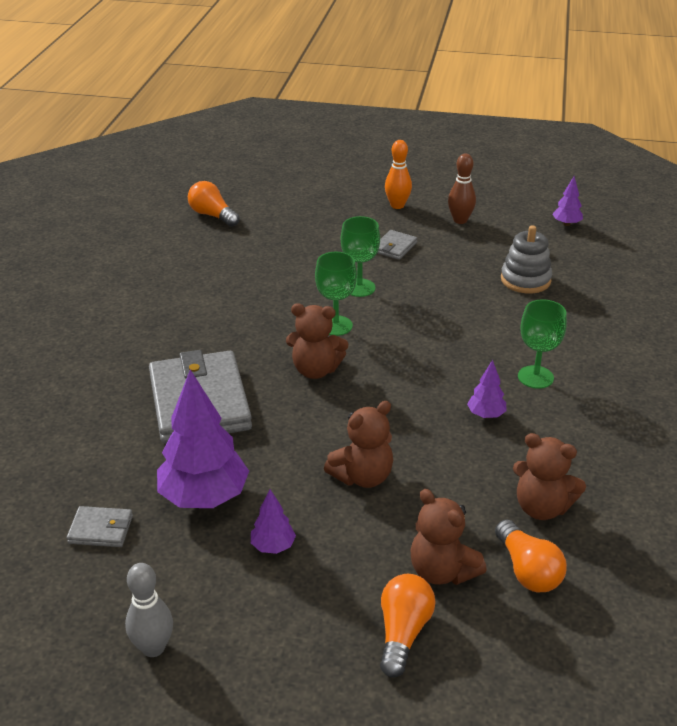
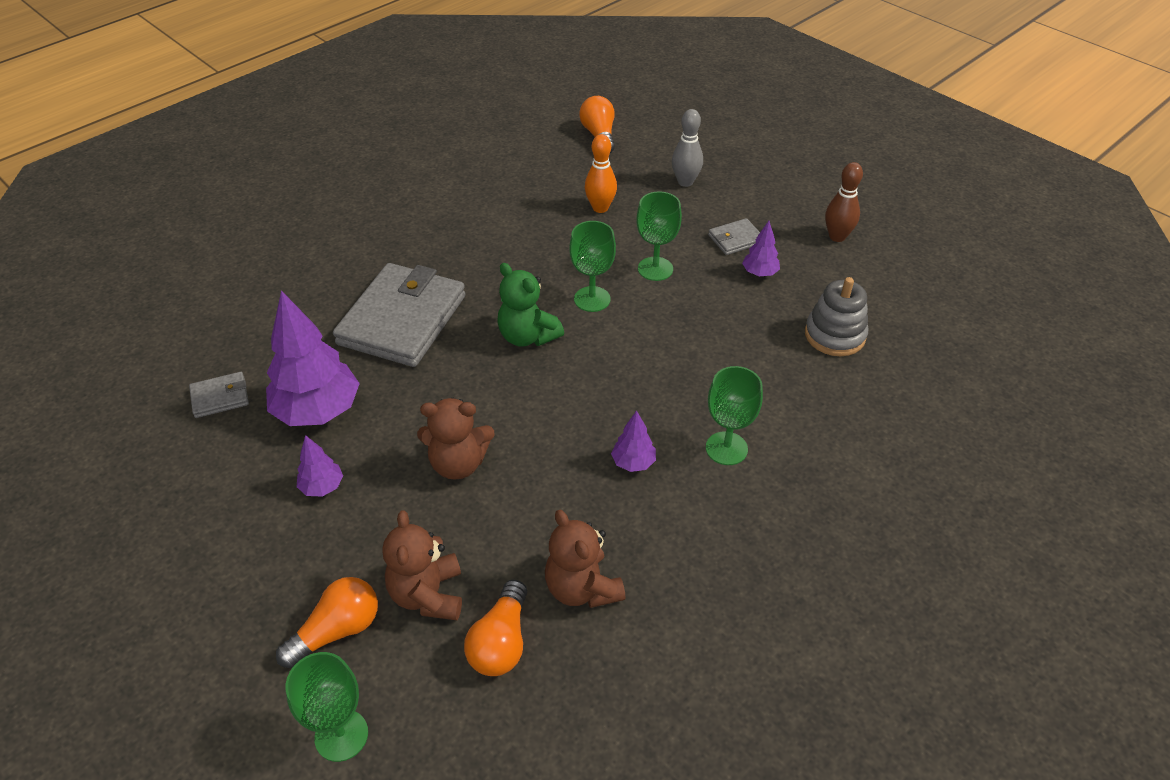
camera: 35 degrees right, 10 degrees up
(101, 529) = (220, 397): grey wallet -> grey wallet turned 60 degrees counterclockwise
(153, 648) = (155, 521): grey bowling pin -> grey bowling pin (685, 182)
(315, 370) = (527, 336): brown teddy bear -> green teddy bear
(397, 205) = (788, 193): orange bowling pin -> orange bowling pin (600, 208)
(488, 695) = (341, 735): none -> green goblet
(566, 224) = (955, 289): purple tree -> purple tree (759, 273)

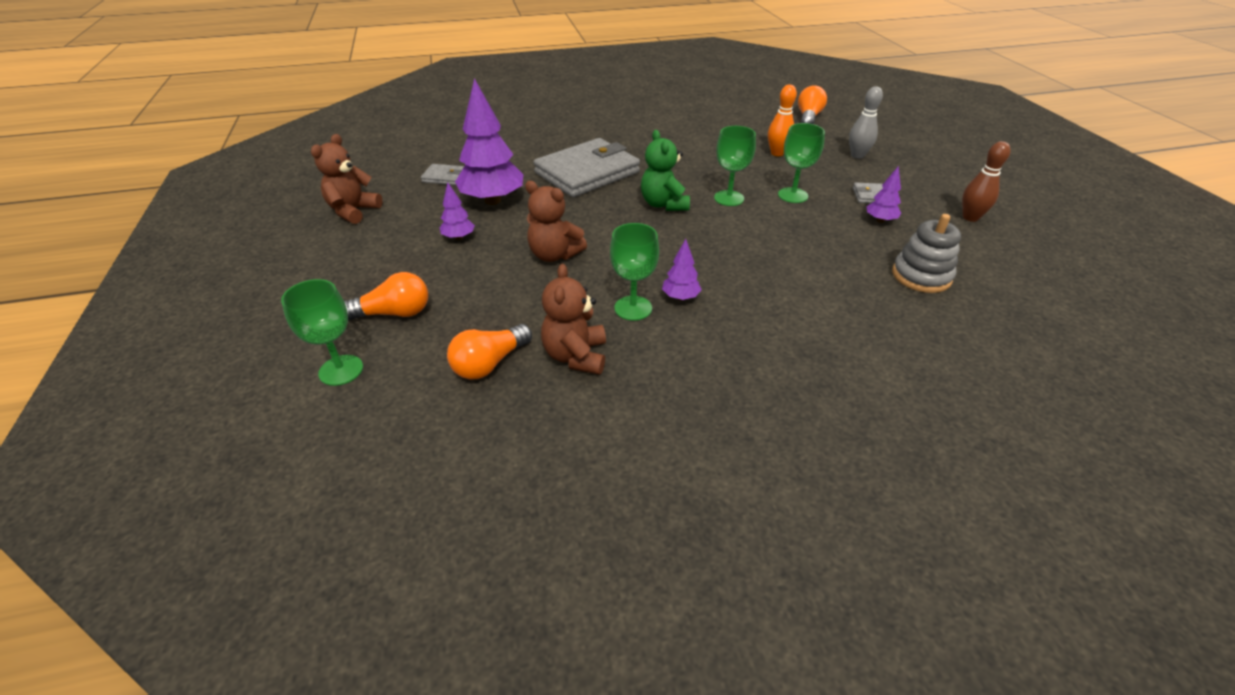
camera: 30 degrees right, 5 degrees down
(428, 595) = (467, 317): brown teddy bear -> brown teddy bear (353, 211)
(726, 448) = (764, 315): green goblet -> green goblet (633, 308)

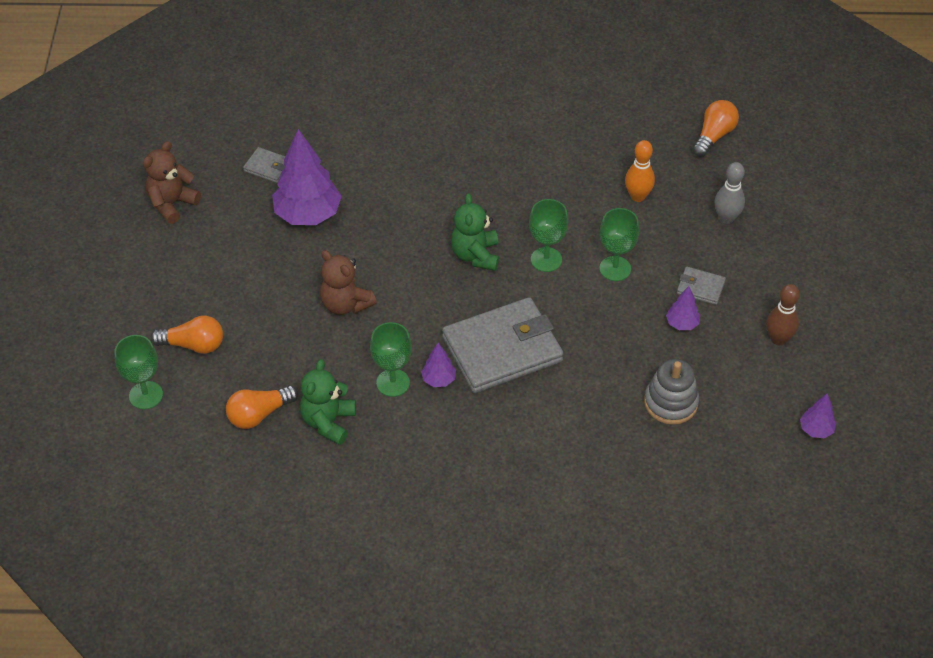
camera: 15 degrees right, 10 degrees up
(459, 237) = (264, 262): purple tree -> purple tree (816, 430)
(576, 356) = (328, 422): brown teddy bear -> green teddy bear
(587, 173) = (416, 189): grey wallet -> grey wallet (502, 349)

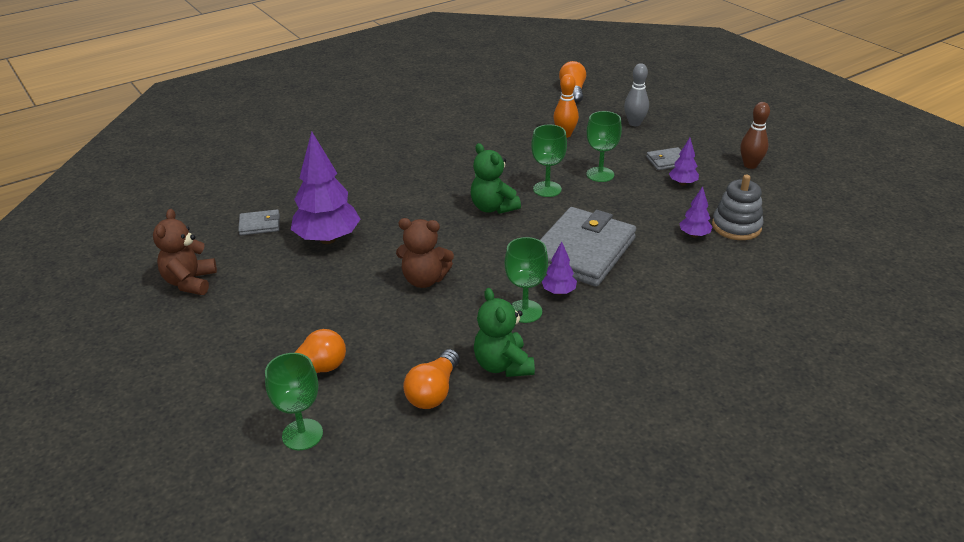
camera: 35 degrees left, 15 degrees down
(816, 430) = (840, 198): purple tree -> purple tree (694, 235)

